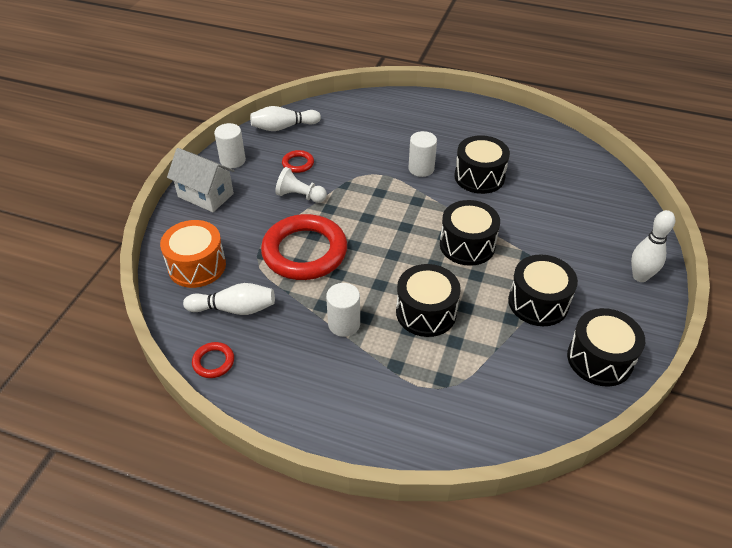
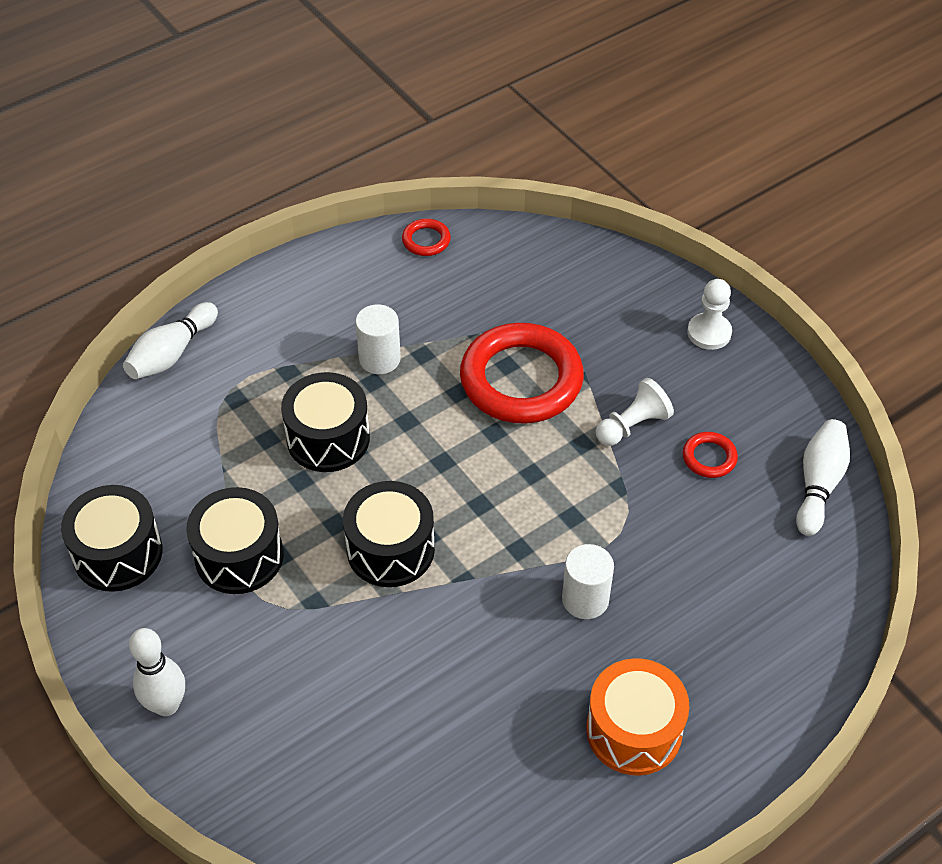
camera: 125 degrees right, 5 degrees up
(197, 266) = (578, 277): orange drum -> orange drum (634, 730)
(205, 195) = (709, 333): white house -> white pawn
(233, 160) = (770, 389): white cylinder -> none
(234, 309) = (483, 282): white bowling pin -> white bowling pin (172, 353)
(479, 177) = (508, 663): black drum -> none

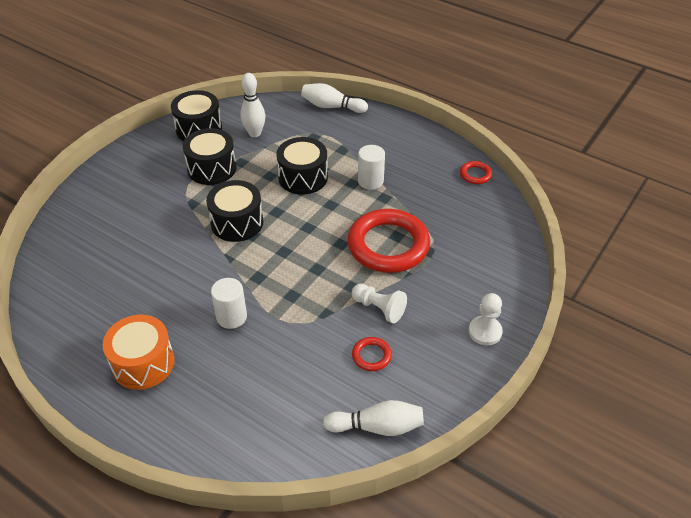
camera: 70 degrees right, 5 degrees down
(166, 705) = (116, 171): white bowling pin -> white bowling pin (254, 133)

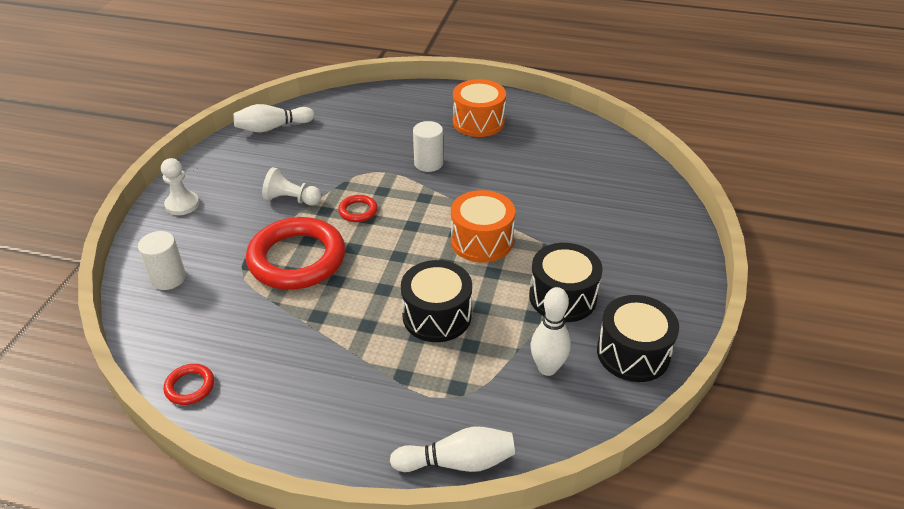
camera: 160 degrees right, 5 degrees down
(237, 222) = (481, 241): black drum -> orange drum
(370, 181) = (343, 335): white cylinder -> white cylinder (168, 278)
(371, 356) = (289, 165): red ring -> red ring (358, 211)

